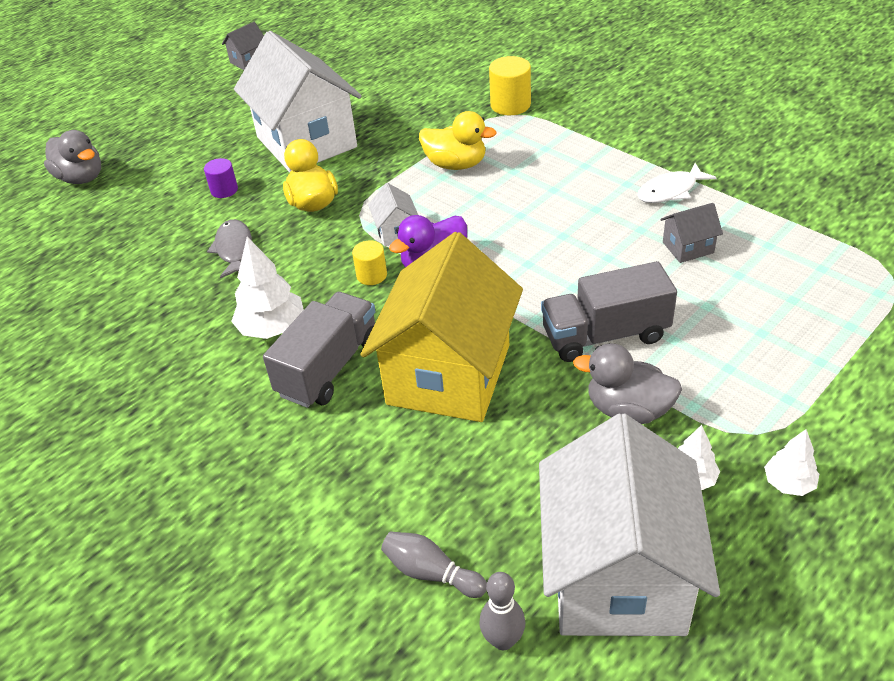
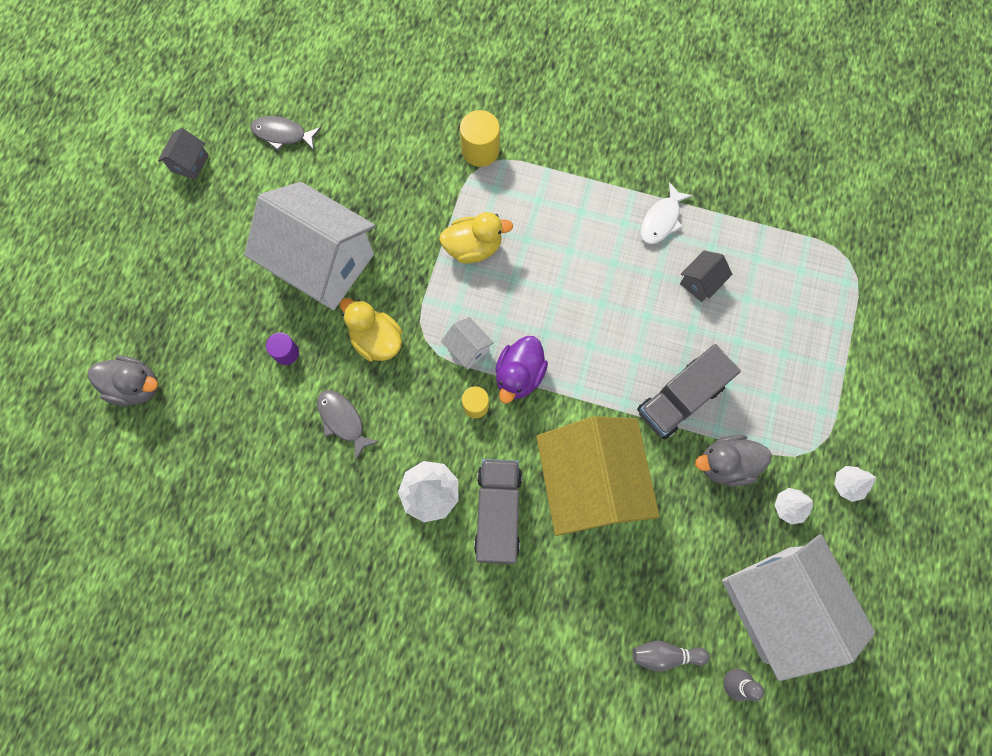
camera: 30 degrees left, 30 degrees up
(339, 61) = (282, 134): none -> grey fish

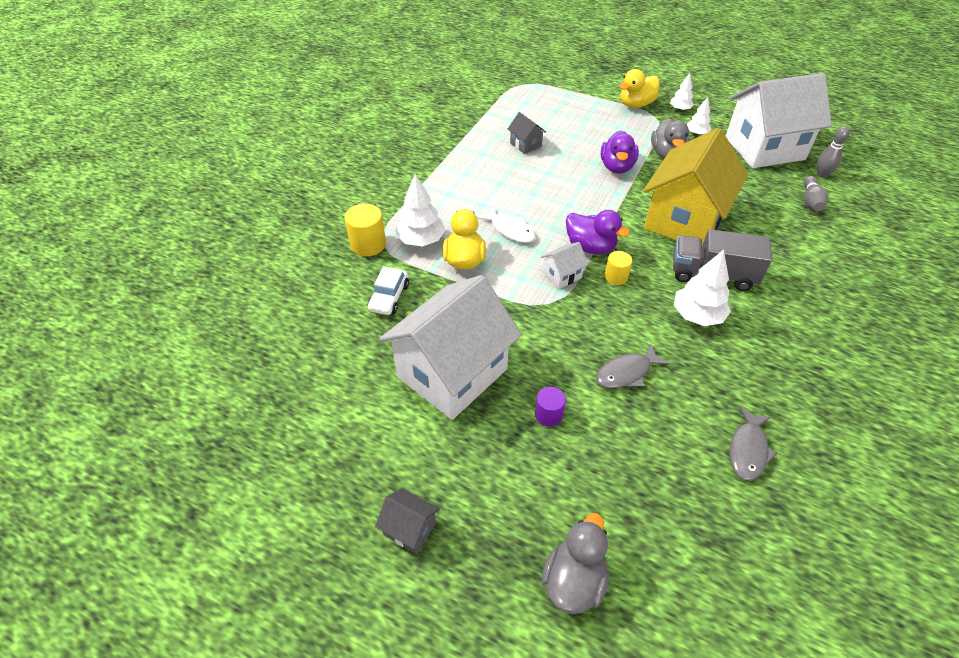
camera: 80 degrees left, 25 degrees down
(189, 163) = (280, 496): grey house -> grey house (410, 529)
(282, 134) = (283, 395): grey fish -> grey fish (748, 450)
(376, 340) = (545, 338): yellow duck -> yellow duck (636, 104)
(408, 188) = (389, 297): none -> white car
(496, 199) = (421, 240): none -> white tree
(589, 483) = (684, 220): yellow house -> yellow house turned 60 degrees counterclockwise
(661, 220) = (469, 155): white fish -> white fish (510, 230)
(680, 399) = (617, 167): grey truck -> purple duck

